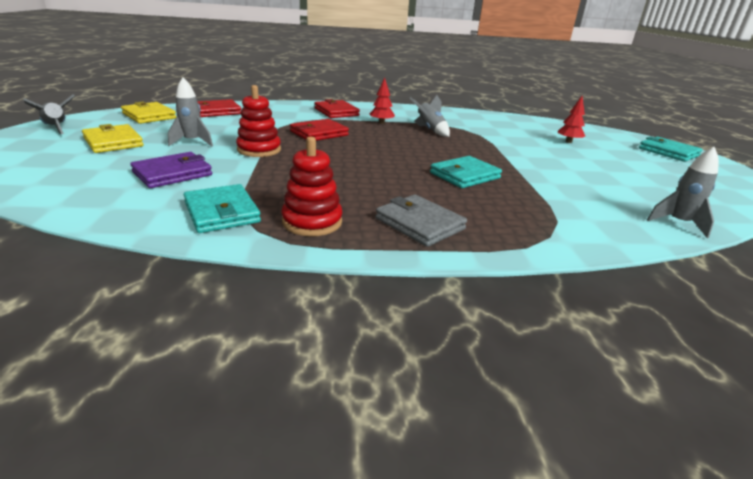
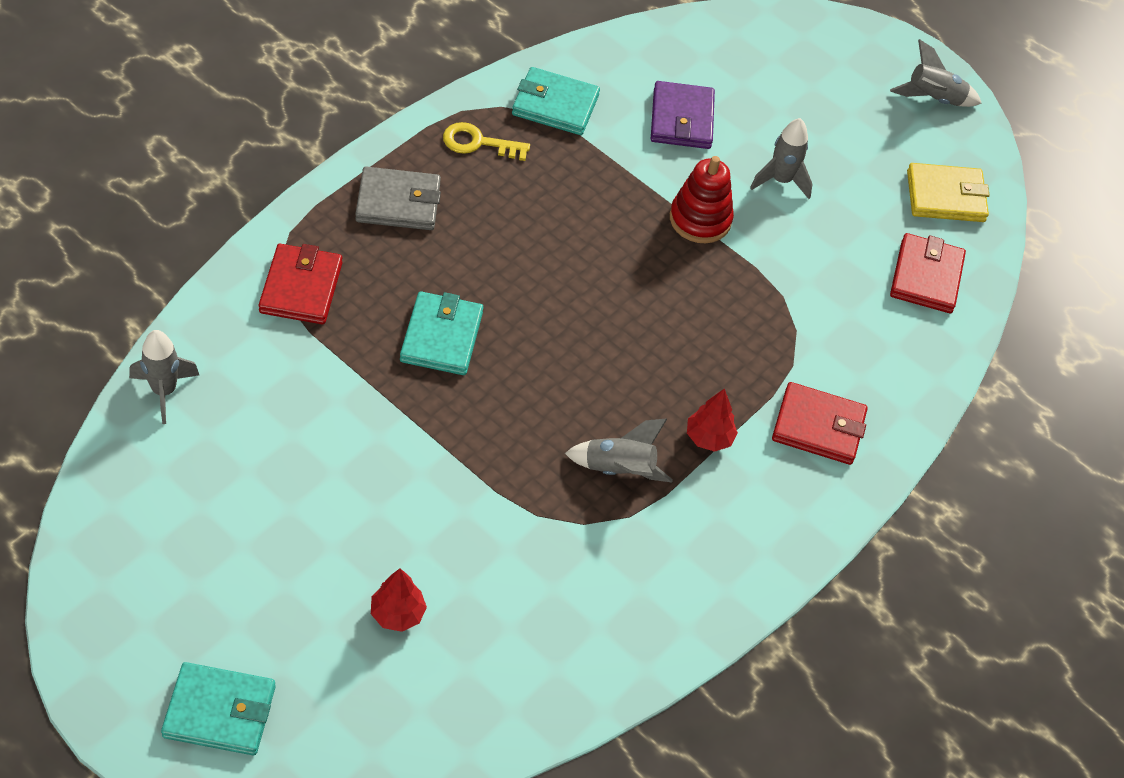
camera: 130 degrees right, 25 degrees up
(113, 142) = (834, 121): yellow wallet -> none
(312, 222) = (478, 143): red stacking toy -> yellow key
(319, 133) = (717, 319): red wallet -> red wallet (301, 287)

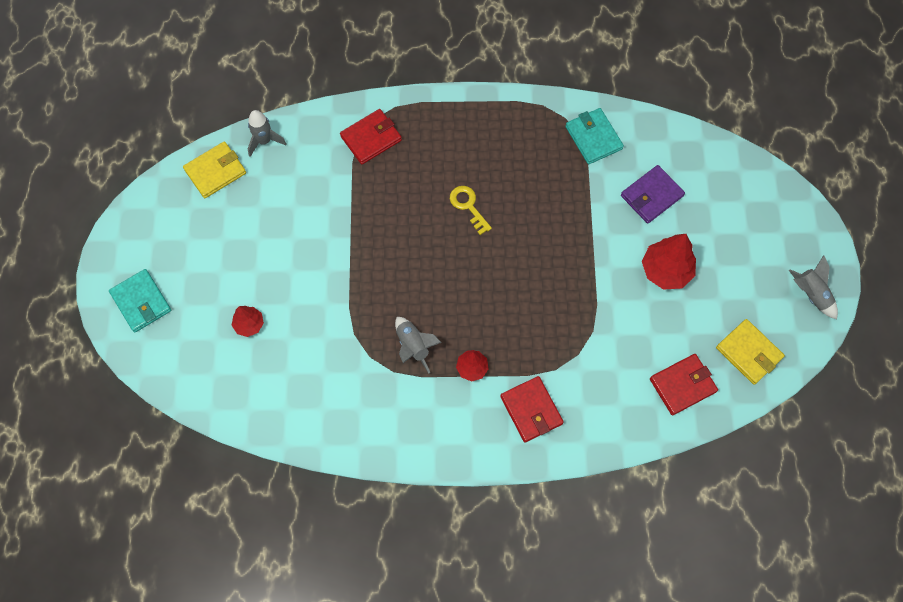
camera: 55 degrees right, 15 degrees up
(138, 476) = (215, 171): none -> yellow wallet
(398, 202) = (460, 130): grey wallet -> none
(441, 337) = (406, 213): turquoise wallet -> none
(478, 143) = (532, 129): yellow key -> yellow key (468, 206)
(700, 219) = (597, 256): red stacking toy -> none
(781, 180) = (665, 270): grey rocket -> red tree

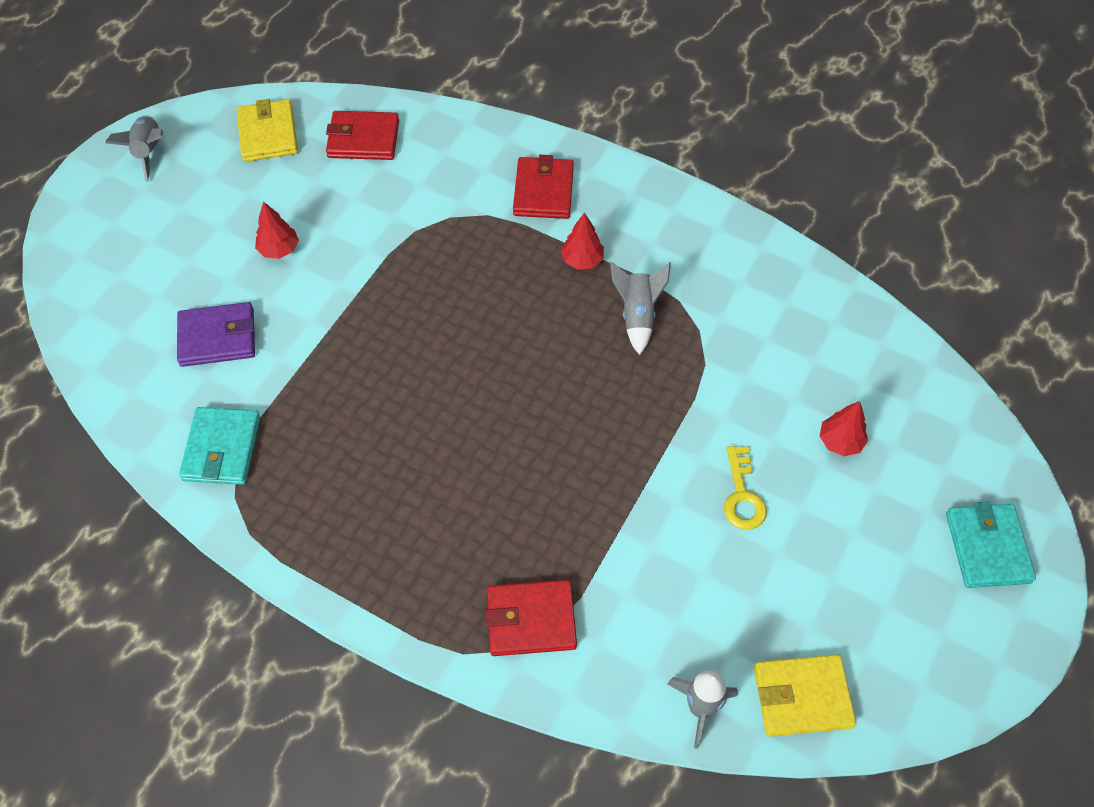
camera: 150 degrees left, 10 degrees down
(468, 206) = (457, 445): yellow key -> yellow key (742, 495)
(665, 270) = (279, 249): red tree -> red tree, size x0.58

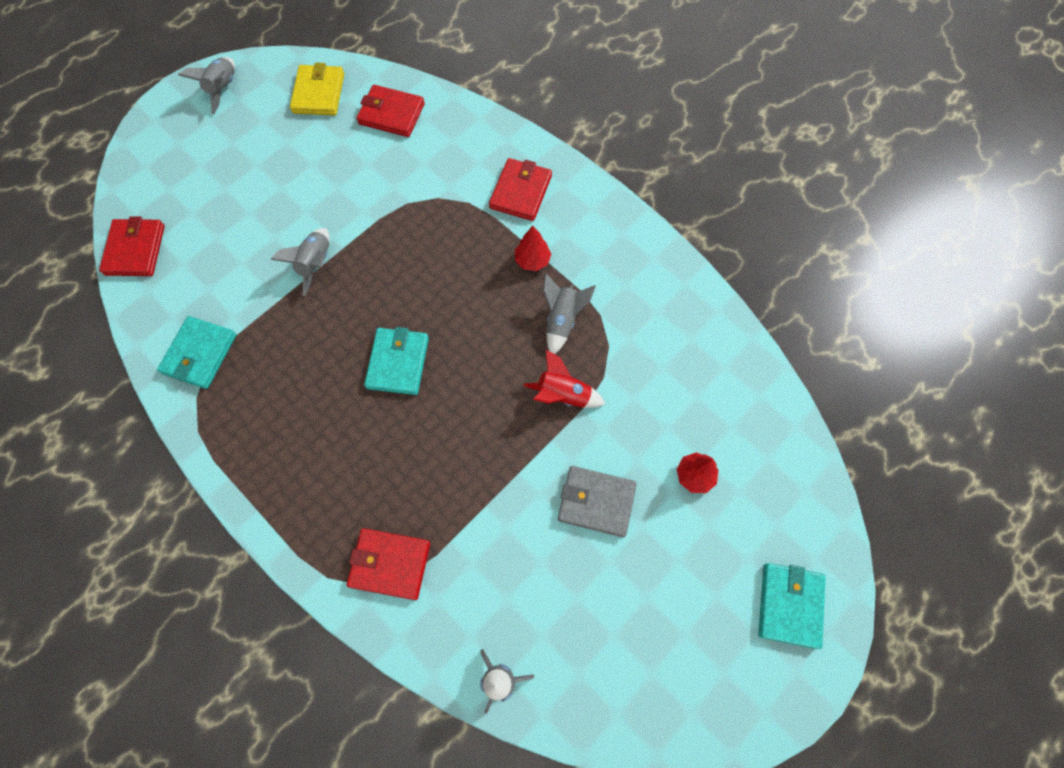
camera: 15 degrees right, 10 degrees up
(100, 352) = (135, 250): none -> red wallet
(217, 337) = (226, 259): purple wallet -> none
(279, 249) = (296, 195): red tree -> none
(329, 319) = (316, 264): none -> grey rocket
(464, 403) = (398, 363): none -> turquoise wallet
(666, 393) = (563, 395): none -> red rocket
(742, 495) = (596, 502): yellow key -> grey wallet
(802, 697) = (587, 694): yellow wallet -> none

